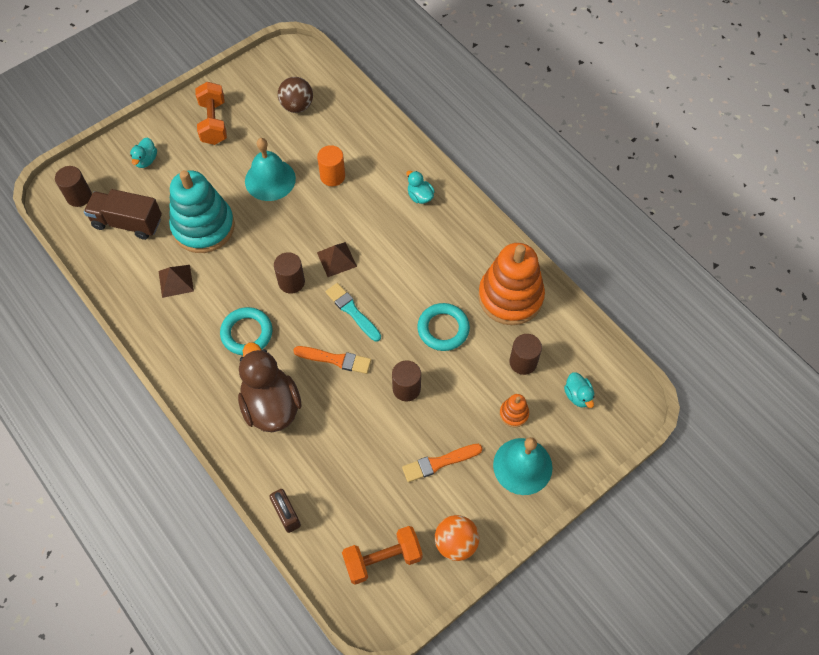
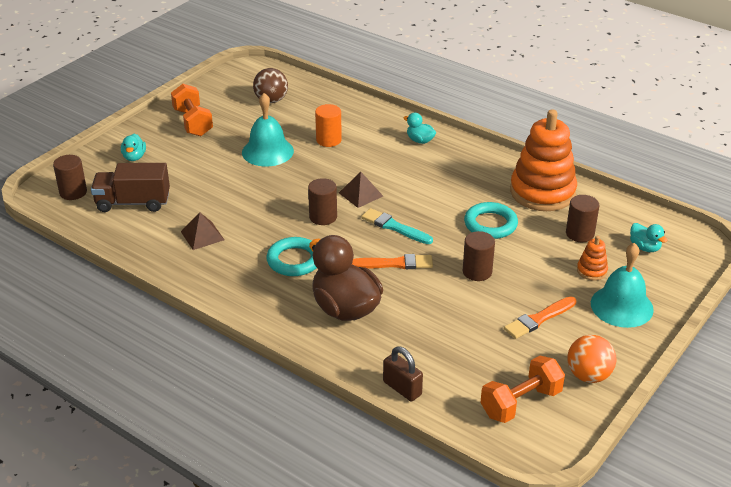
camera: 15 degrees left, 25 degrees down
(203, 227) = (214, 193): turquoise stacking toy -> none

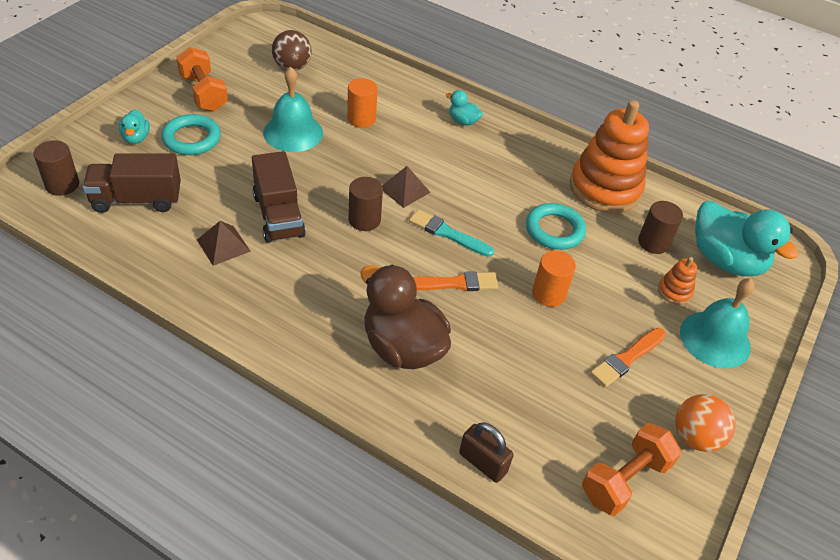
camera: 10 degrees left, 10 degrees up
(250, 214) = (278, 215): none -> brown truck
(294, 260) = (336, 280): turquoise ring -> turquoise ring (192, 139)
(477, 272) = (548, 294): brown cylinder -> orange cylinder
(644, 247) = (725, 260): turquoise duck -> turquoise duck, size x2.17

